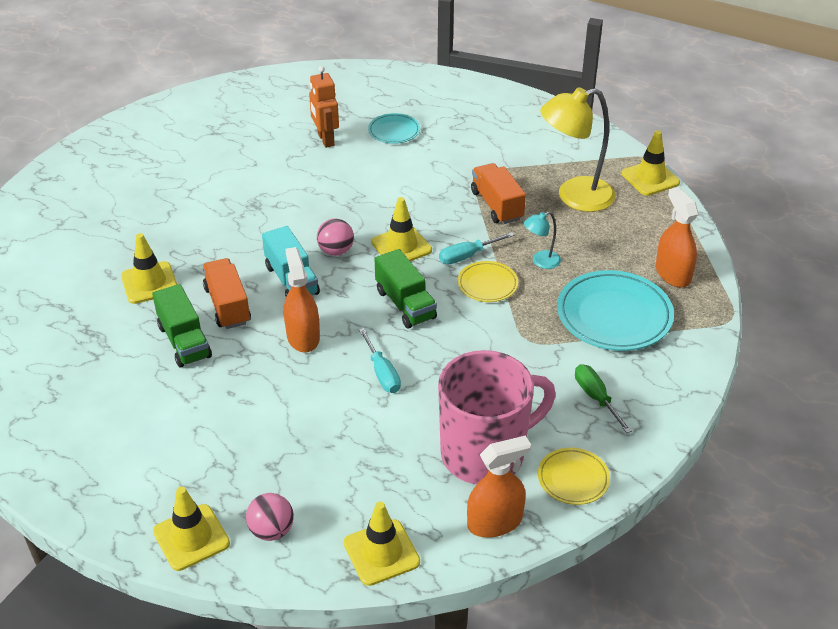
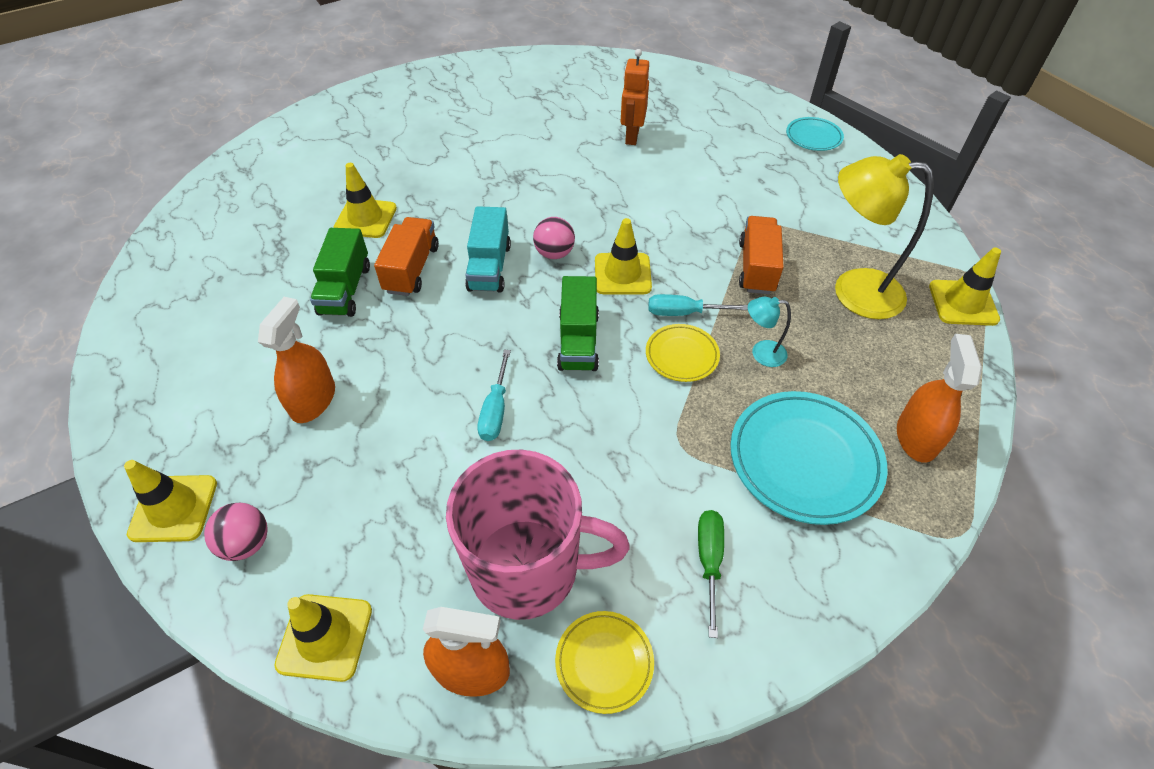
camera: 30 degrees right, 10 degrees up
(303, 337) = (452, 333): orange spray bottle -> orange spray bottle (313, 400)
(394, 131) = (705, 150): turquoise plate -> turquoise plate (813, 137)

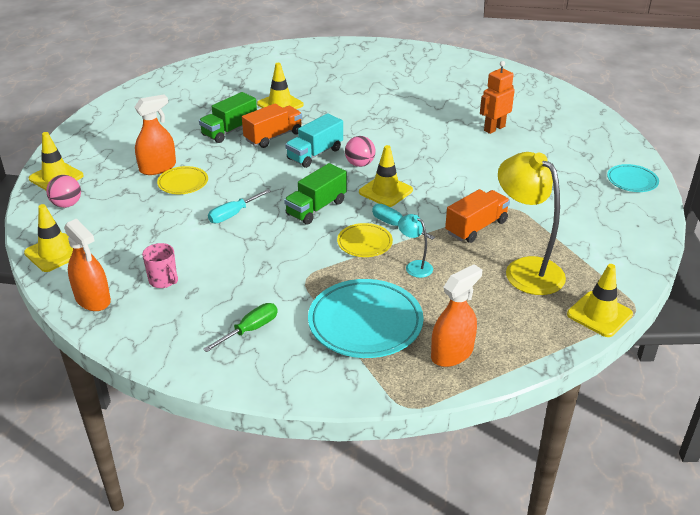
camera: 40 degrees right, 15 degrees down
(528, 568) = (163, 280): pink mug -> pink mug, size x0.41
(604, 662) = (148, 332): yellow plate -> yellow plate (183, 183)

